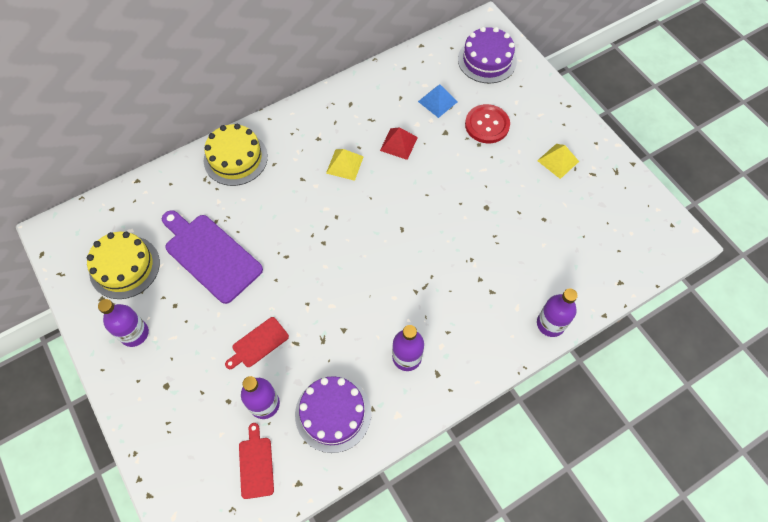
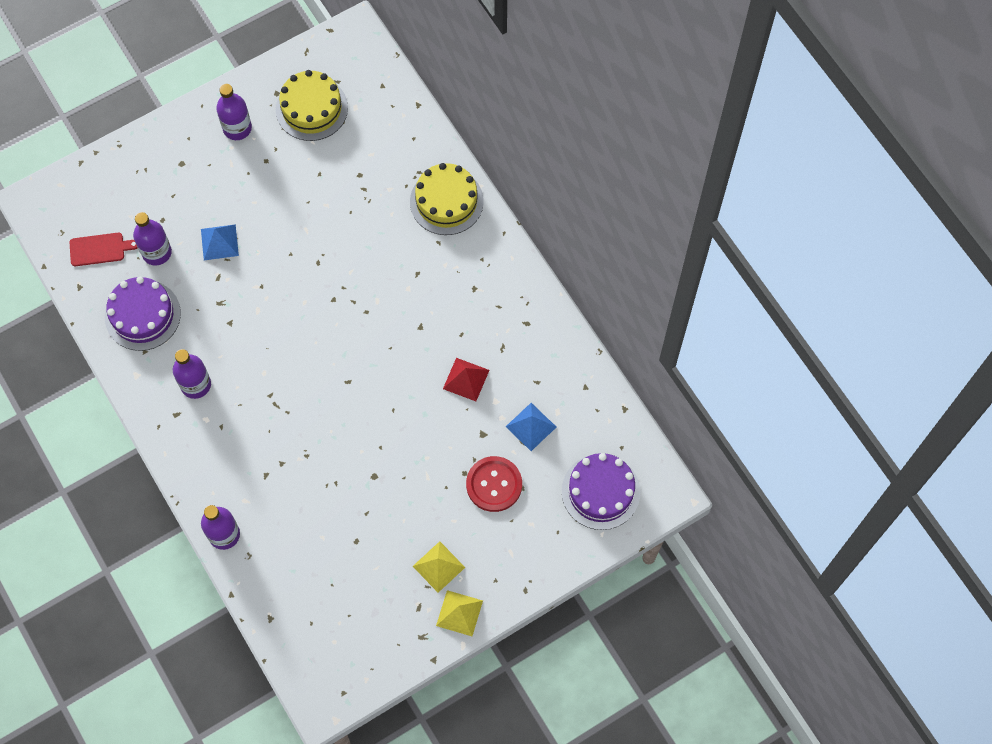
camera: 90 degrees right, 5 degrees up
(210, 255) = (322, 188): purple cutting board -> none
(258, 344) = (219, 242): red cutting board -> blue pyramid
(344, 164) = (436, 319): yellow pyramid -> yellow pyramid (459, 613)

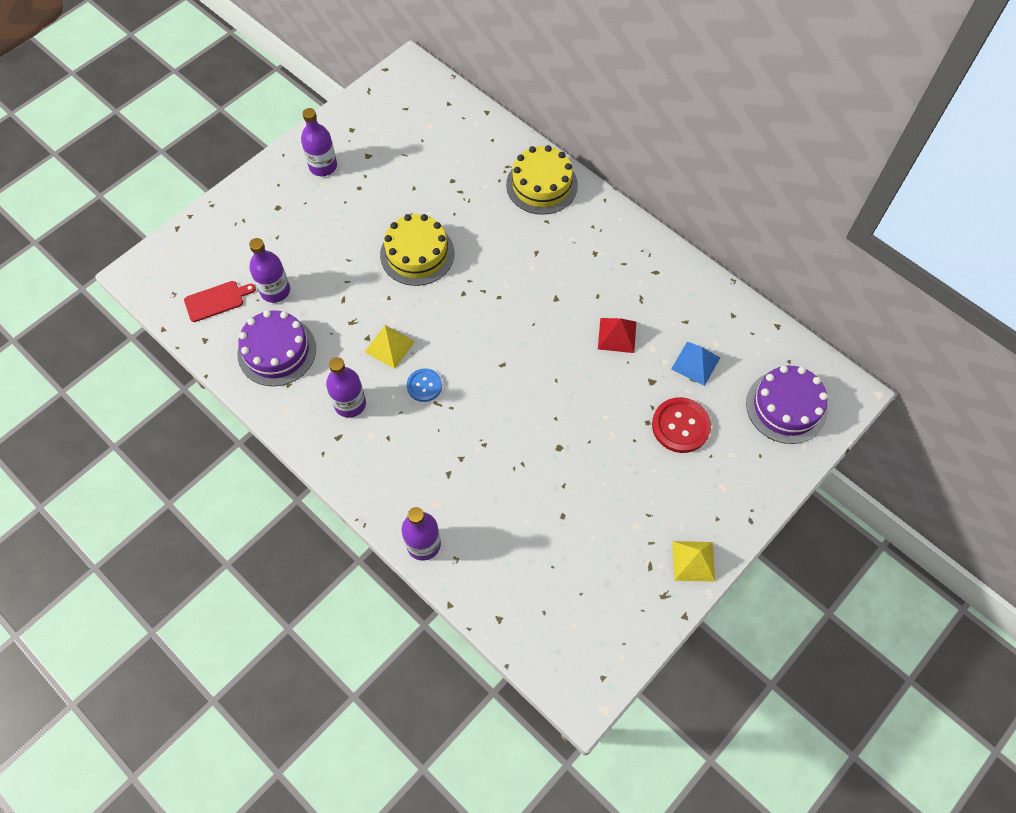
camera: 15 degrees left, 5 degrees down
(219, 242) = (335, 268): blue pyramid -> none
(269, 384) = (424, 386): none -> blue button
(311, 108) = (389, 135): yellow cake -> yellow cake (417, 254)
(439, 566) = (655, 519): yellow pyramid -> yellow pyramid (389, 346)

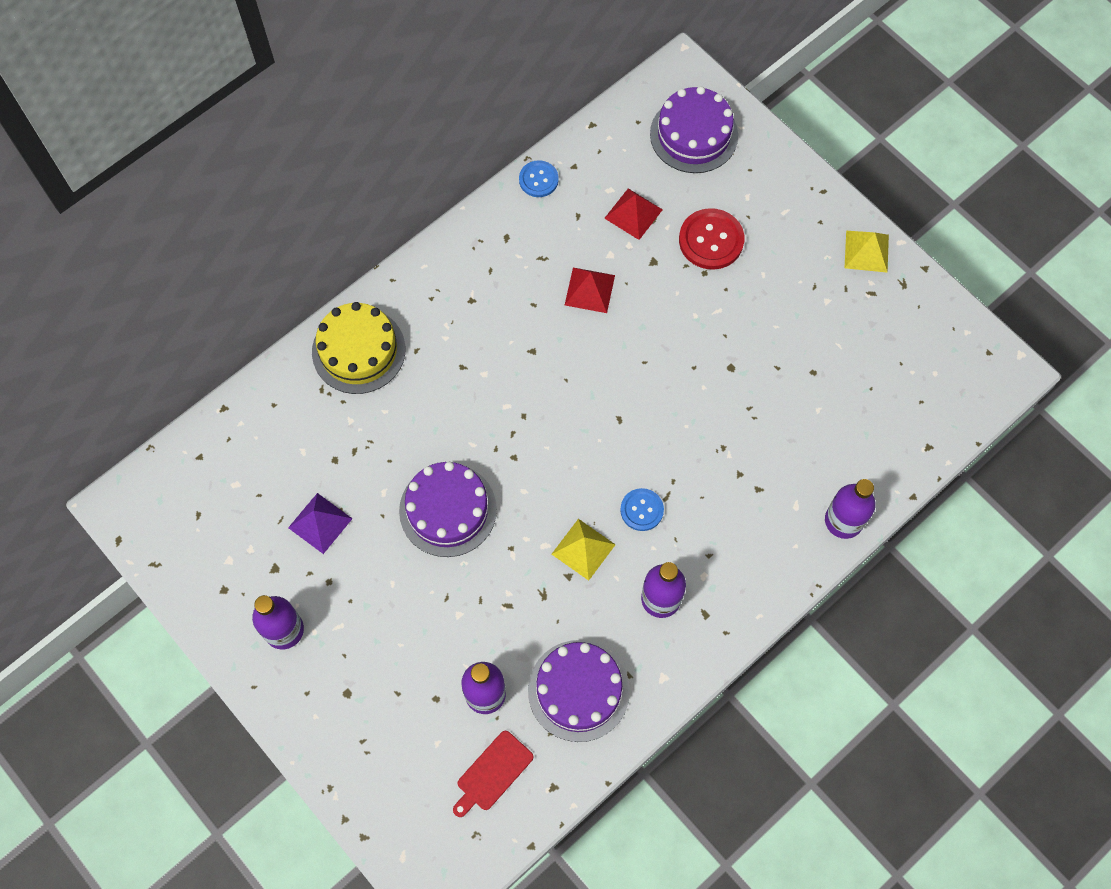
camera: 85 degrees left, 5 degrees up
(217, 300) = (492, 773): red cutting board -> red cutting board turned 120 degrees counterclockwise
(403, 177) = (320, 523): none -> purple pyramid
(417, 254) = (448, 510): yellow cake -> purple cake
(695, 363) = (633, 213): blue pyramid -> red pyramid
(714, 290) = (538, 180): none -> blue button

